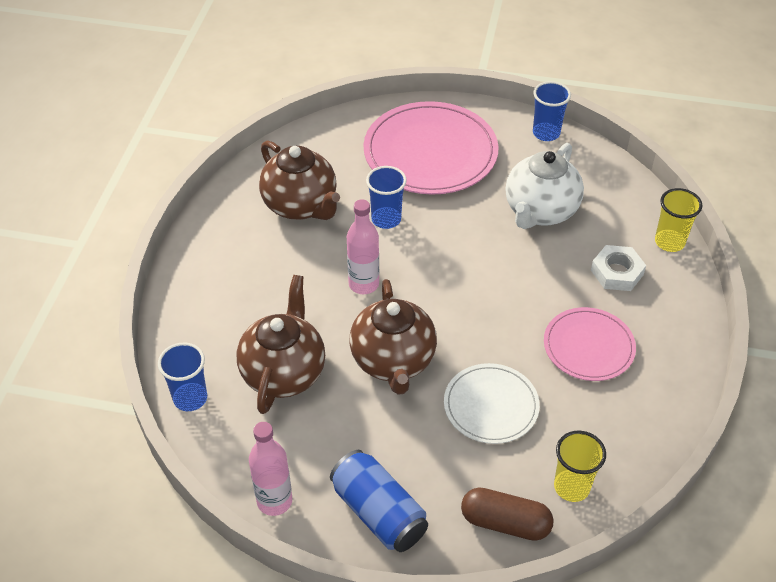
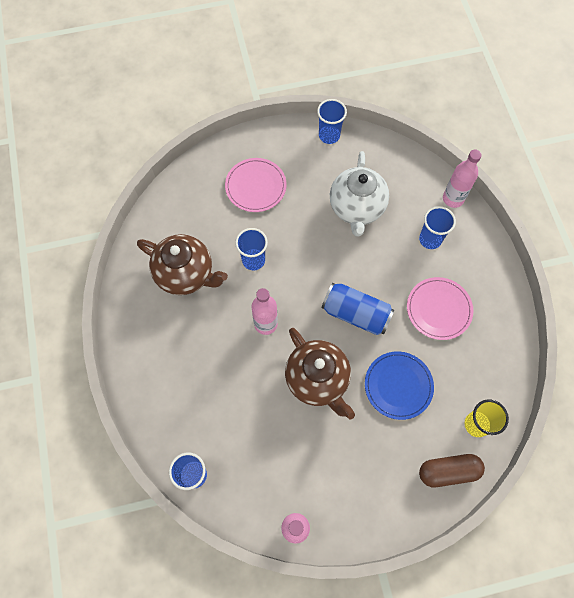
camera: 25 degrees left, 20 degrees up
(284, 372) = (248, 423): brown teapot -> none
(379, 512) = (366, 503): blue can -> blue can (356, 314)
(430, 152) = (255, 186): pink plate -> pink plate, size x0.58
(491, 406) = (398, 386): white plate -> blue plate
(617, 272) = (430, 239): white nut -> blue cup
(669, 242) = (453, 199): yellow cup -> pink bottle

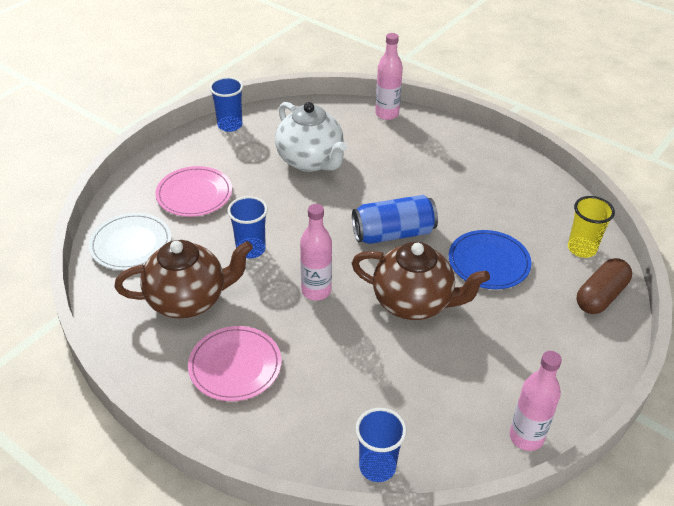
camera: 40 degrees left, 25 degrees down
(186, 203) = (131, 244): none -> white plate
(430, 239) = (398, 149): blue cup -> none
(439, 309) = (459, 190): pink plate -> pink plate (235, 365)

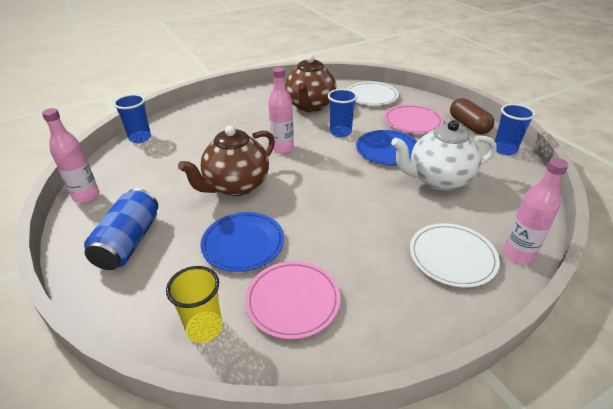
camera: 115 degrees right, 5 degrees down
(235, 365) = (249, 112): pink plate -> pink plate (292, 300)
(272, 203) = (387, 150): none -> blue plate
(393, 233) = (317, 198): blue can -> blue can (129, 242)
(413, 143) = (452, 256): none -> white plate
(600, 296) = (138, 307): brown capsule -> brown capsule (468, 125)

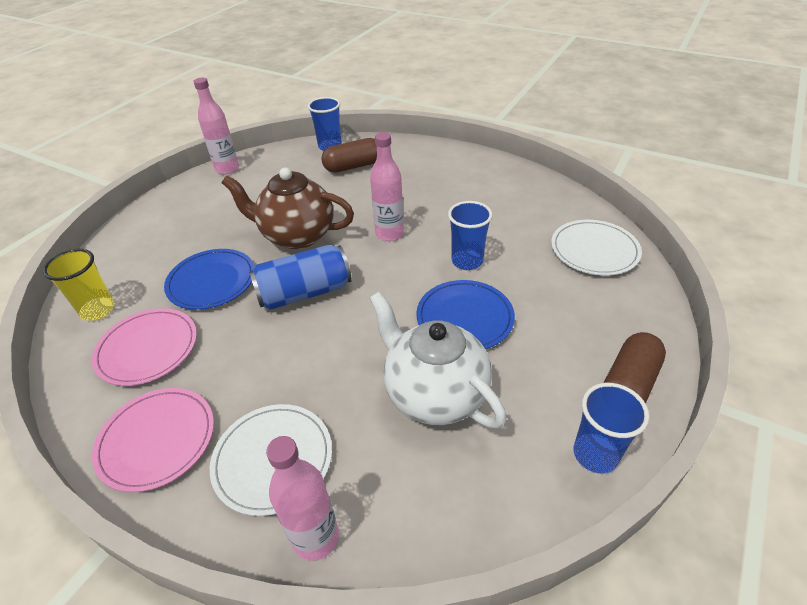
camera: 60 degrees right, 5 degrees up
(129, 242) = (182, 219): blue can -> blue can (304, 292)
(184, 137) = (353, 166): none -> brown capsule
(310, 106) = (503, 212): brown teapot -> none
(412, 121) = (567, 316): pink plate -> pink plate (157, 440)

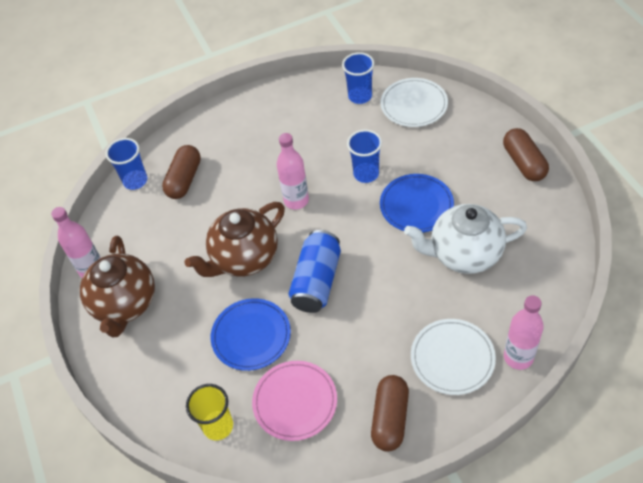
camera: 50 degrees left, 10 degrees up
(157, 440) = (390, 418): pink plate -> brown capsule
(203, 199) = (125, 304): none -> brown teapot
(595, 454) = (554, 207): blue cup -> blue cup (360, 96)

